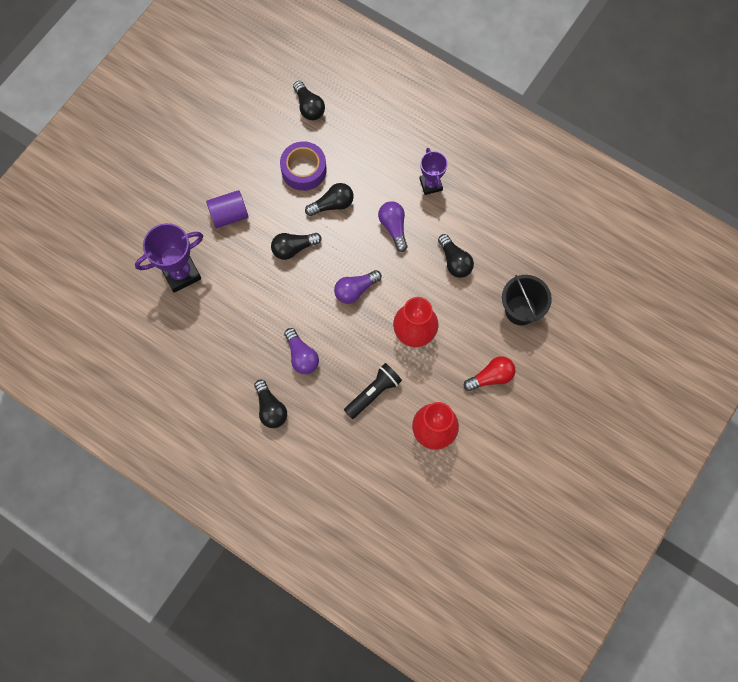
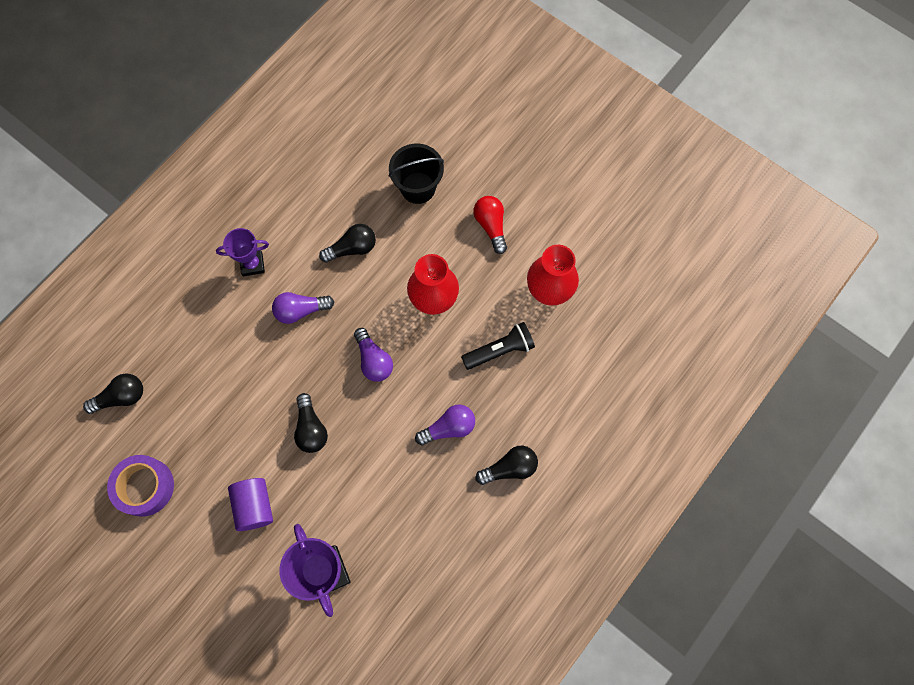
camera: 85 degrees left, 0 degrees up
(304, 170) = (208, 409): purple tape -> purple tape (144, 487)
(332, 204) = (260, 378): black light bulb -> none
(373, 393) = (499, 350): black flashlight -> black flashlight turned 105 degrees clockwise

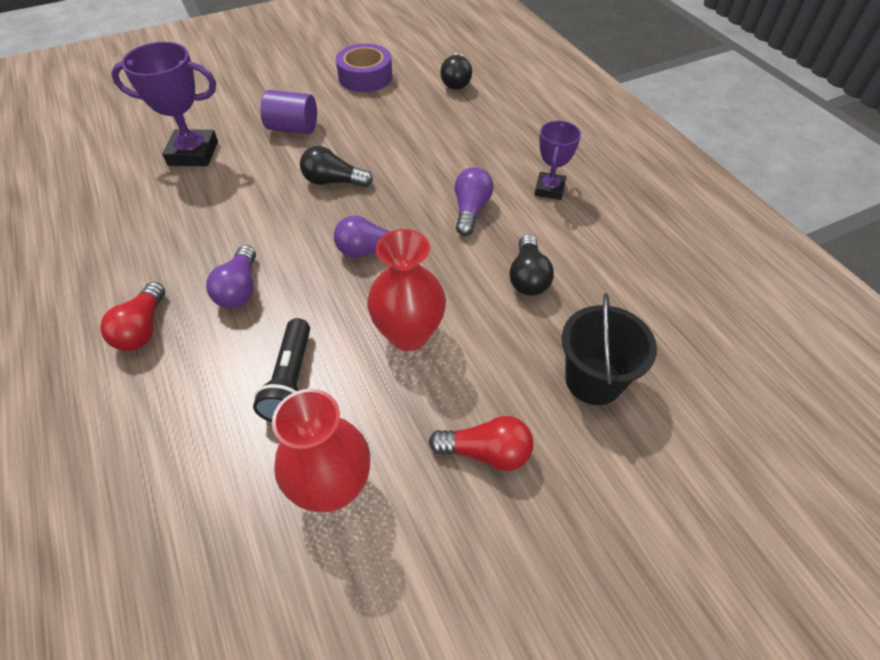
camera: 115 degrees right, 20 degrees down
(509, 468) = (143, 329): black light bulb -> red light bulb

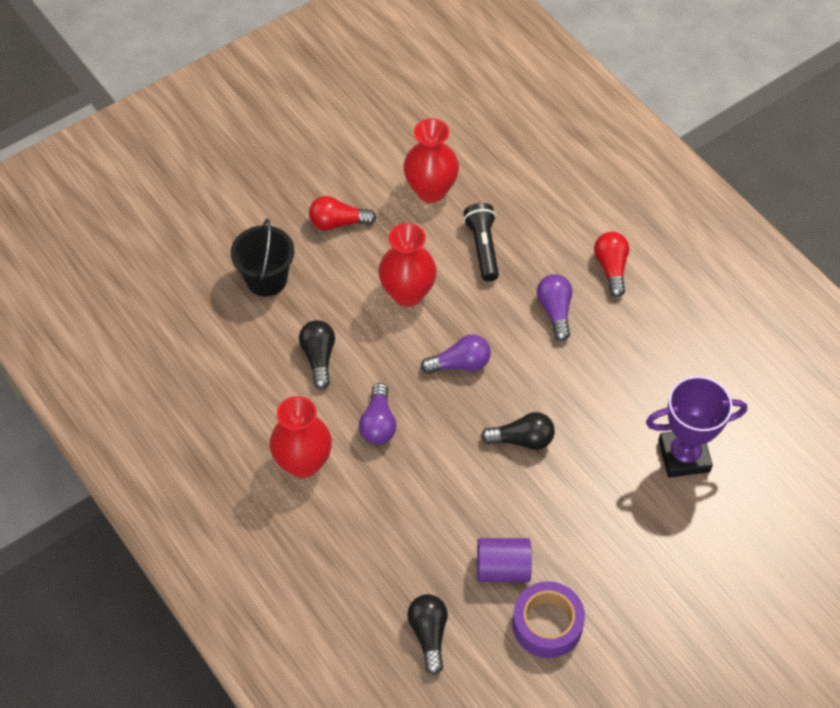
camera: 170 degrees right, 5 degrees up
(293, 128) = (597, 512): purple cylinder -> purple cylinder (503, 568)
(549, 189) = (303, 463): purple trophy -> red vase

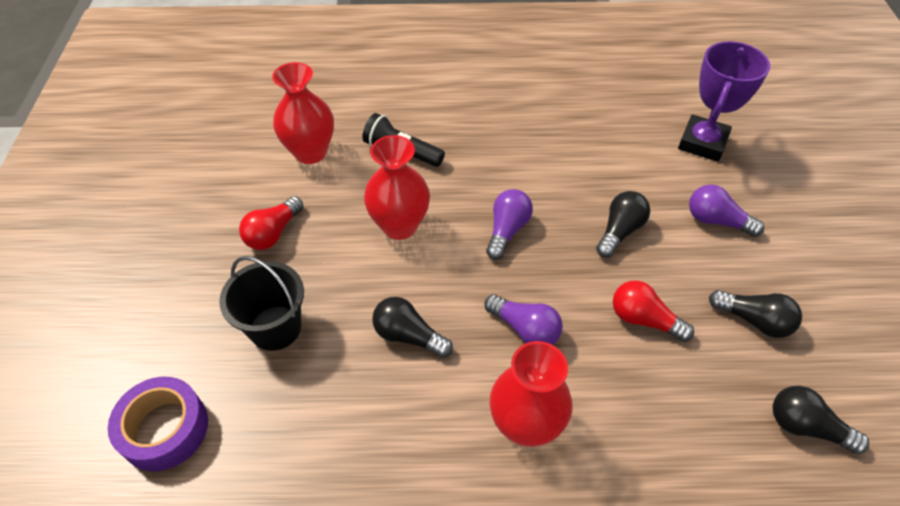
camera: 55 degrees left, 5 degrees down
(503, 568) = (753, 320): purple cylinder -> black light bulb
(547, 624) = (833, 320): purple tape -> purple tape (165, 429)
(555, 311) = (505, 142): purple light bulb -> purple light bulb (716, 221)
(611, 268) = (494, 91): red light bulb -> red light bulb (643, 319)

